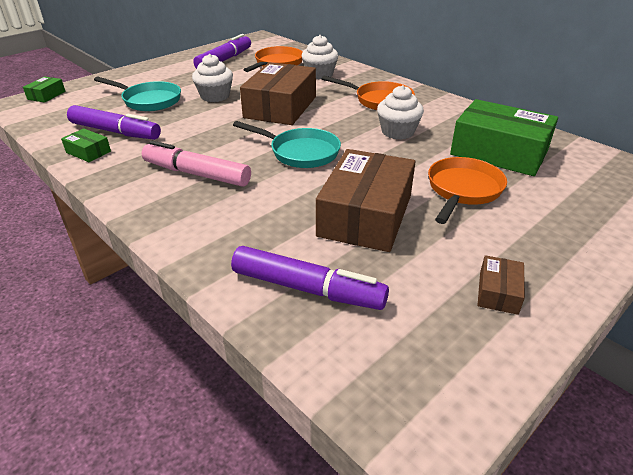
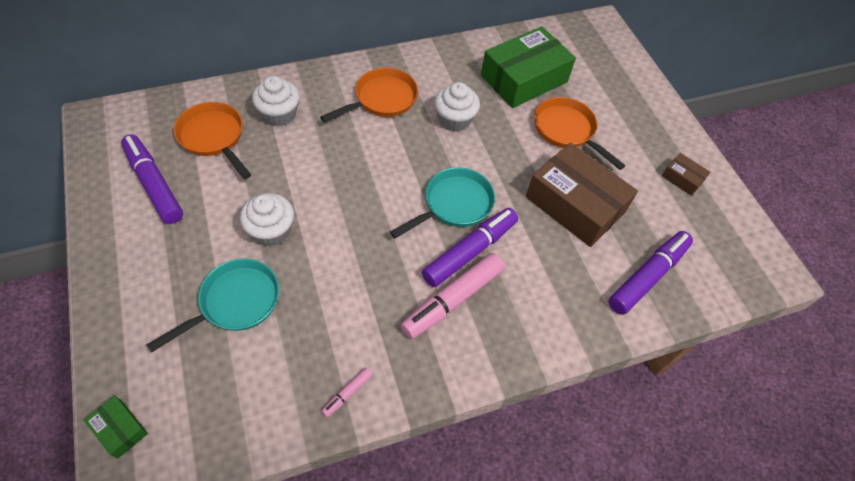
camera: 70 degrees left, 20 degrees up
(88, 152) = (347, 394): green box -> pink marker
(115, 132) = (308, 357): purple marker -> purple marker (470, 251)
(280, 107) = (344, 182): brown box -> none

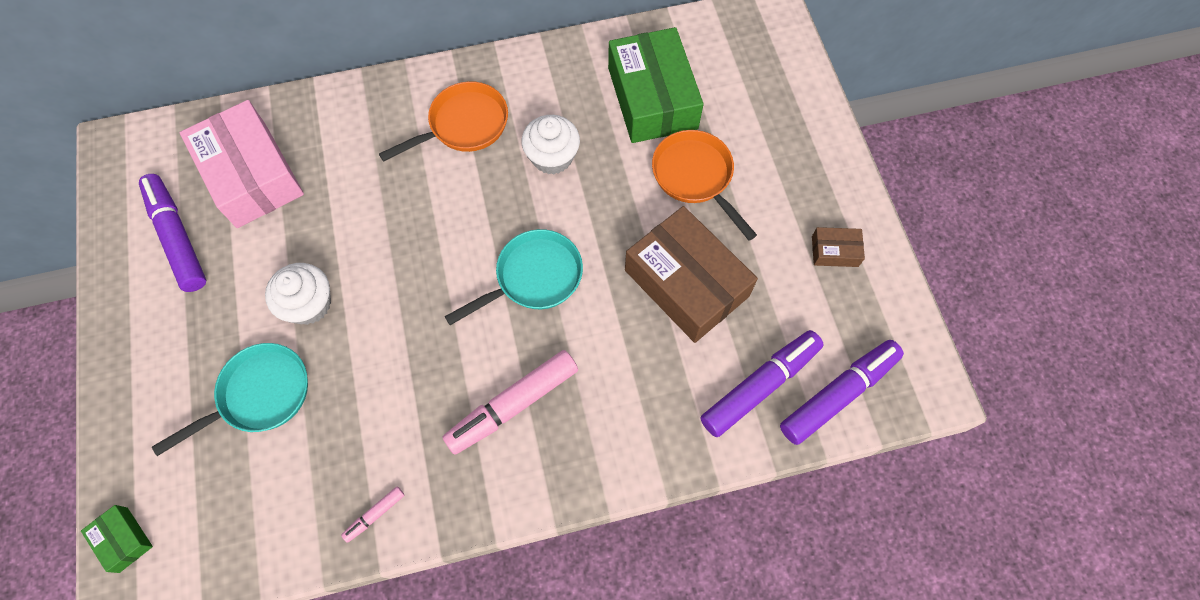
camera: 10 degrees right, 10 degrees up
(214, 137) = (252, 175): orange pan -> pink box
(279, 114) = (333, 144): white cupcake -> none
(470, 251) = (543, 342): purple marker -> purple marker (838, 394)
(524, 79) = (652, 98): green box -> green box turned 75 degrees counterclockwise
(682, 178) = (834, 251): brown box -> brown box turned 45 degrees counterclockwise

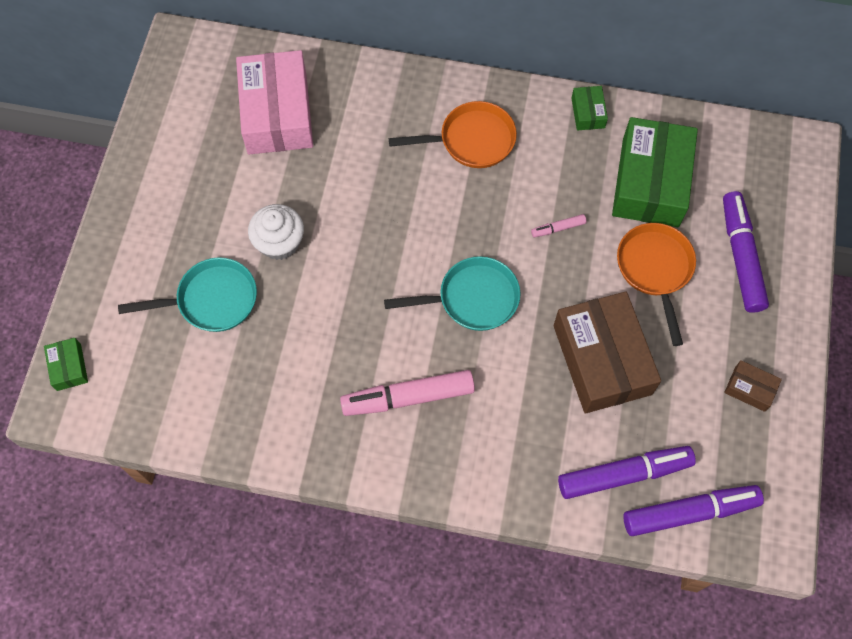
camera: 25 degrees right, 0 degrees up
(178, 237) = (198, 142): purple marker -> purple marker (741, 256)
(375, 515) = (262, 435): pink marker -> pink marker (558, 228)
(552, 157) = (536, 200): white cupcake -> none
(564, 57) = (588, 113): none -> green box

